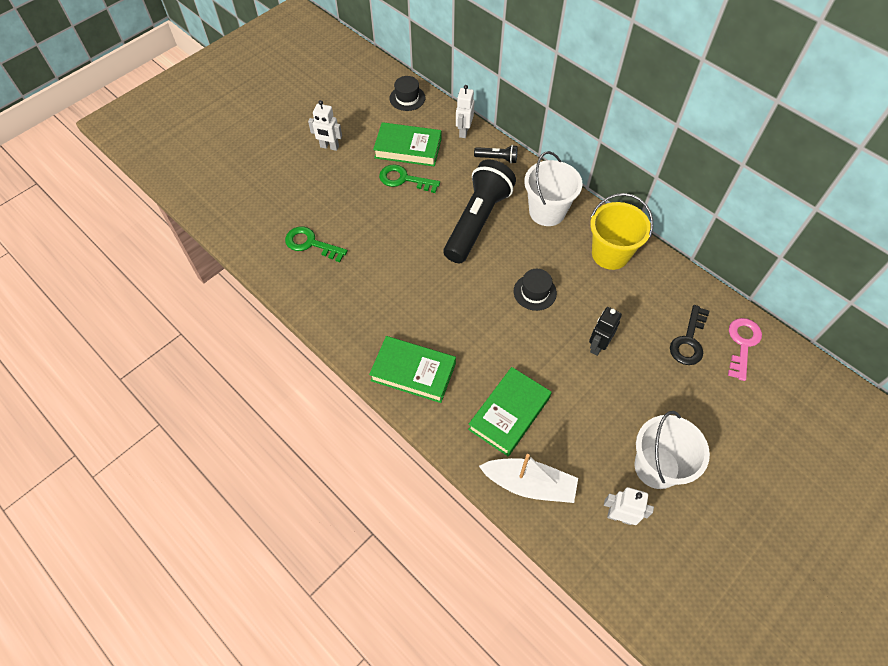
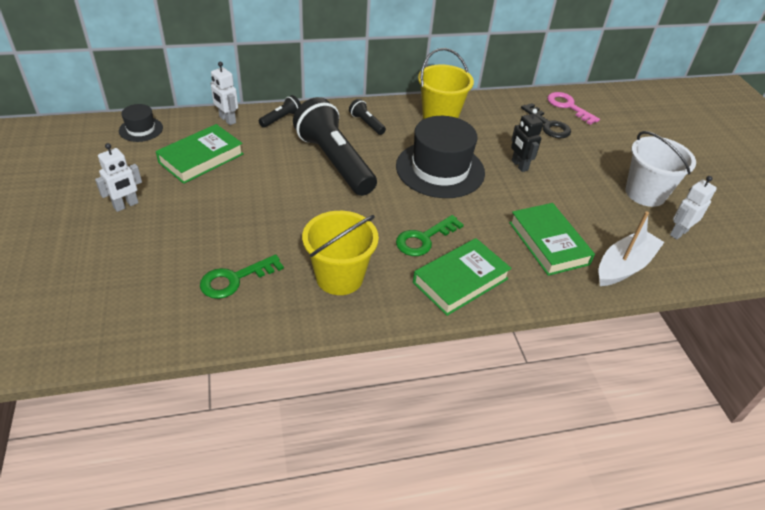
camera: 60 degrees left, 15 degrees down
(357, 297) = (339, 277): none -> yellow bucket
(404, 179) = (234, 178): green key -> green key (424, 239)
(535, 292) = (440, 169): black hat -> black hat, size x2.07
(547, 211) = (366, 123): white bucket -> black flashlight

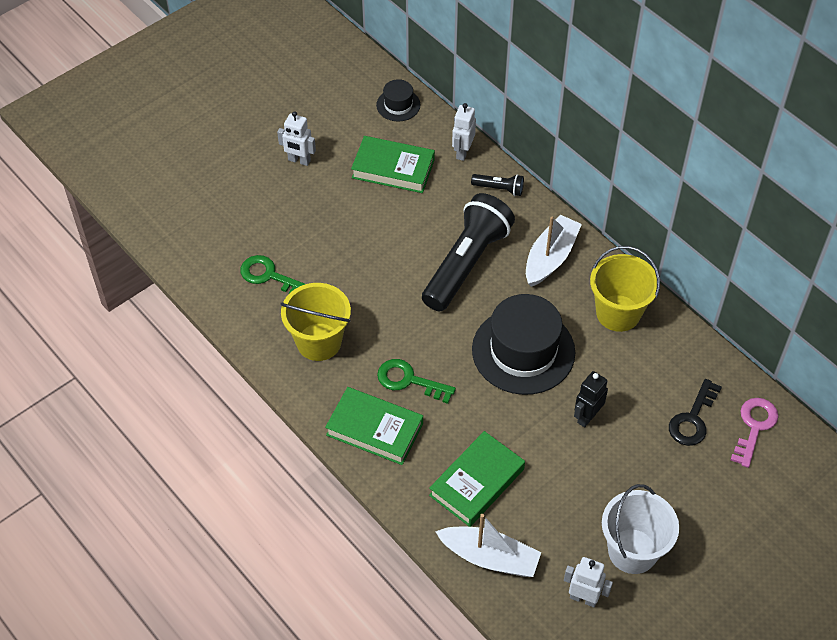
camera: 65 degrees right, 10 degrees up
(366, 123) = (550, 257): black flashlight -> white boat

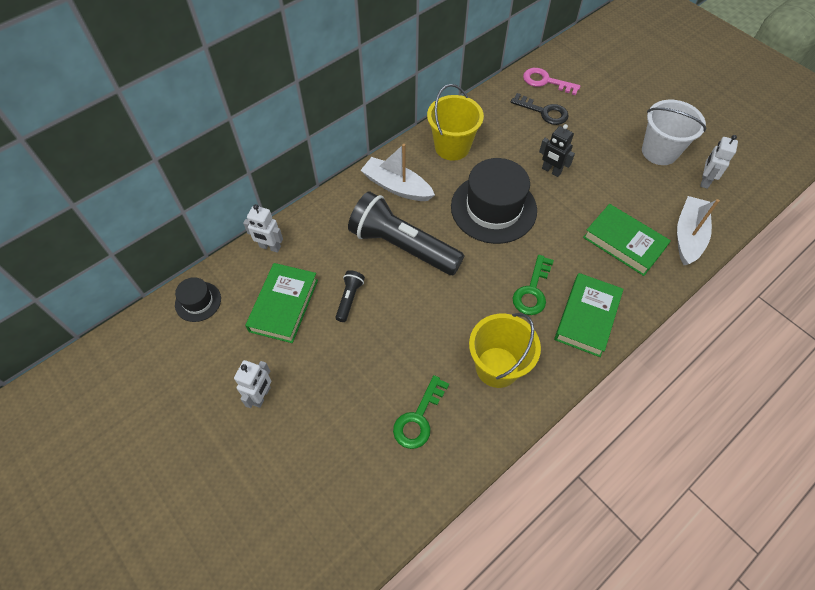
camera: 90 degrees left, 5 degrees up
(499, 189) = (318, 220): black flashlight -> black flashlight (349, 299)

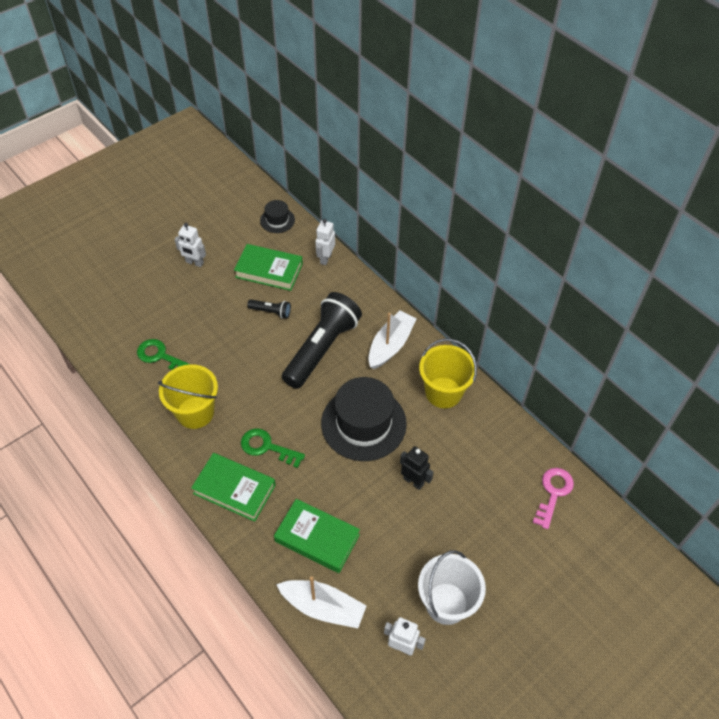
camera: 90 degrees right, 5 degrees down
(544, 112) = (502, 485): black key -> none
(551, 171) = (413, 481): black robot -> black robot turned 90 degrees clockwise
(624, 242) = (317, 538): green book -> green book turned 75 degrees clockwise

